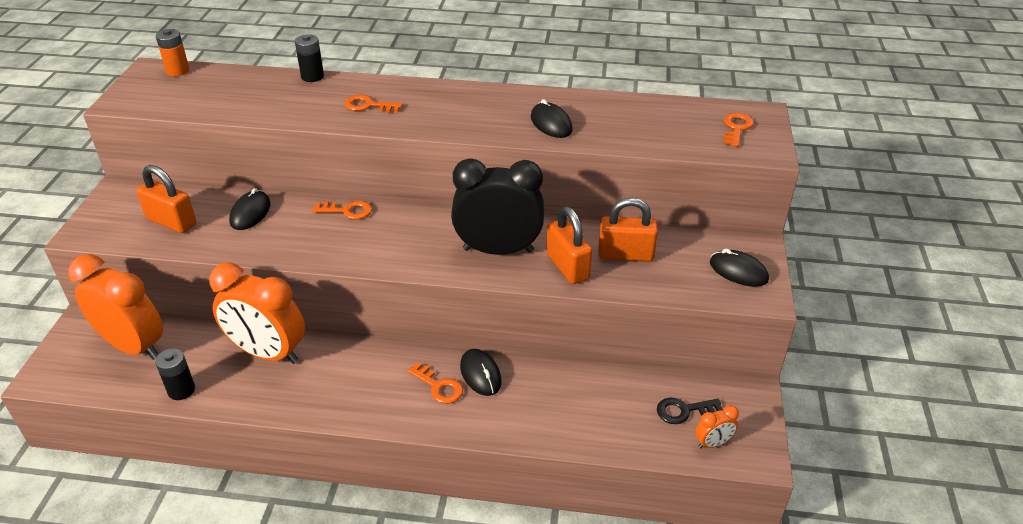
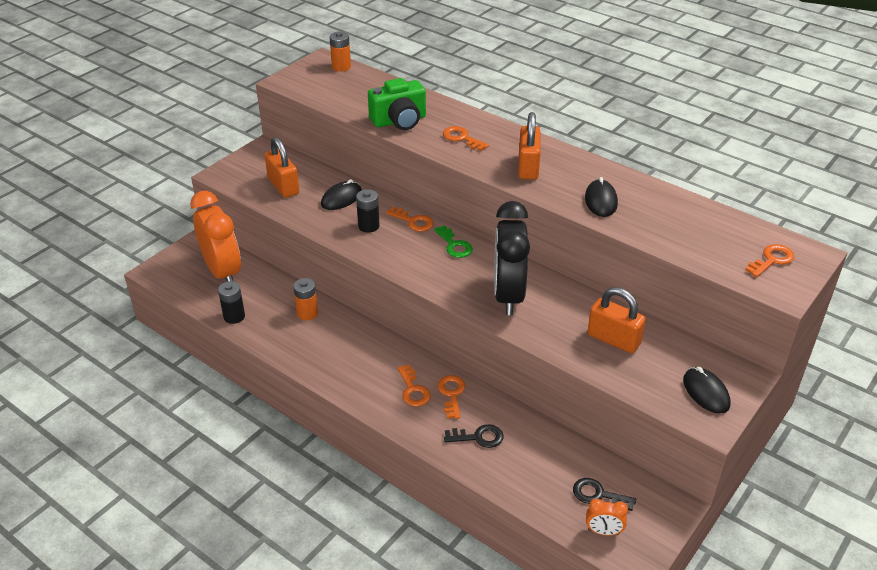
camera: 30 degrees right, 0 degrees up
(268, 353) = (307, 313): orange clock -> orange battery
(287, 107) = (399, 121): none -> green camera
(312, 76) = (436, 100): black battery -> black battery (368, 226)
(408, 220) = (454, 245): none -> green key
(480, 374) = (451, 394): black mouse -> orange key
(498, 250) = (508, 295): black clock -> black clock turned 120 degrees counterclockwise
(537, 406) = (478, 437): none -> black key
(567, 266) = (555, 330): orange padlock -> orange padlock (528, 167)

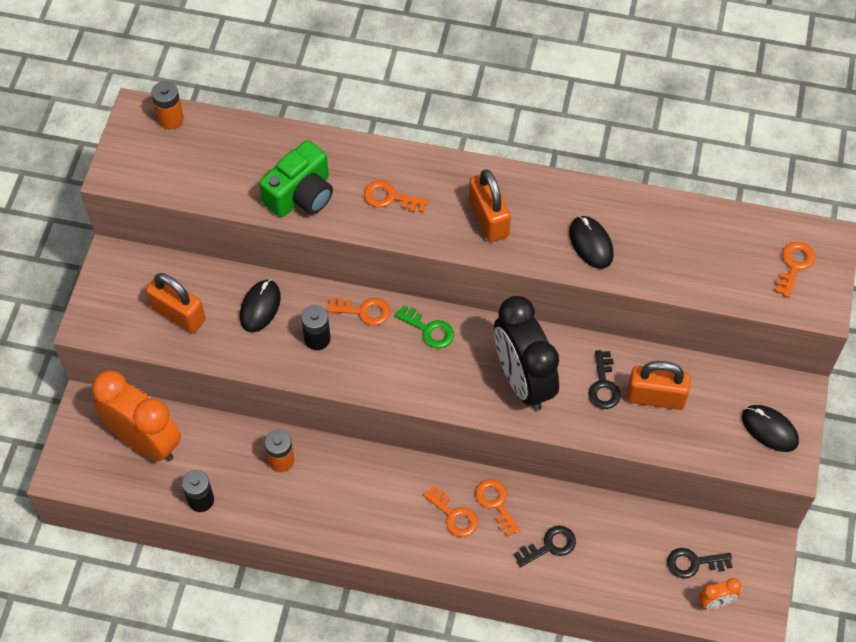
camera: 25 degrees left, 20 degrees up
(573, 318) = (603, 385): none -> black key

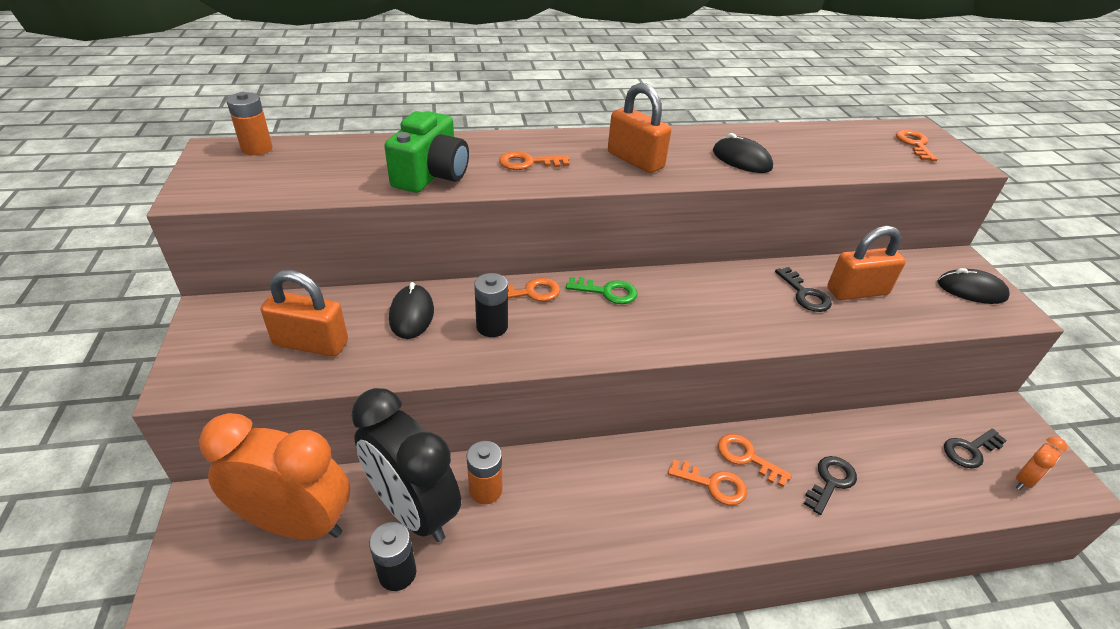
camera: 25 degrees left, 20 degrees down
(523, 381) = (729, 309): black clock -> black clock (413, 511)

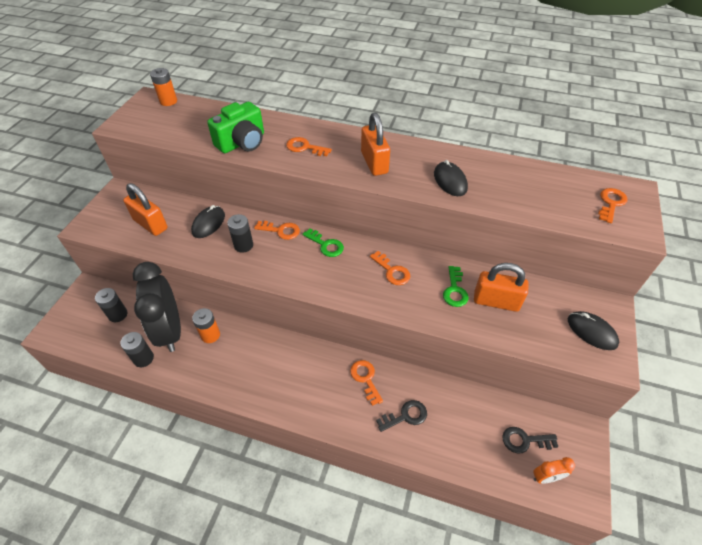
camera: 30 degrees right, 10 degrees up
(297, 523) = (118, 314): orange clock -> black battery
(713, 484) = (332, 385): orange key -> orange key (392, 271)
(805, 294) = (455, 290): black key -> green key

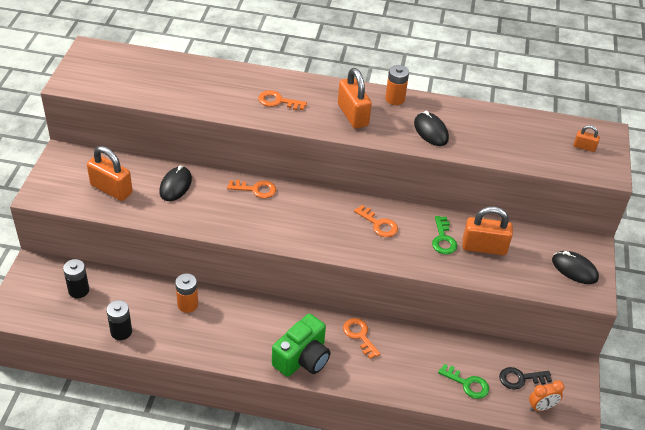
camera: 10 degrees left, 5 degrees down
(168, 101) = (114, 53): orange battery -> orange battery (395, 99)
(170, 331) = (142, 303): black clock -> none
(242, 142) = (210, 98): green camera -> green camera (302, 358)
(243, 245) = (219, 206): black battery -> none
(325, 245) = (306, 202): green key -> green key (467, 384)
(405, 416) = (404, 366): black key -> none
(611, 203) = (584, 147): orange key -> orange padlock

